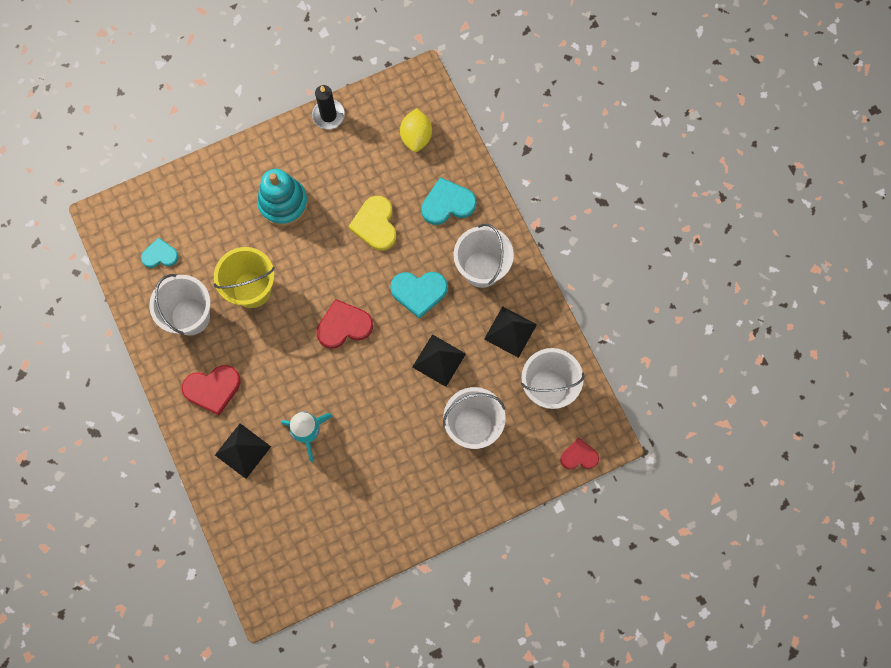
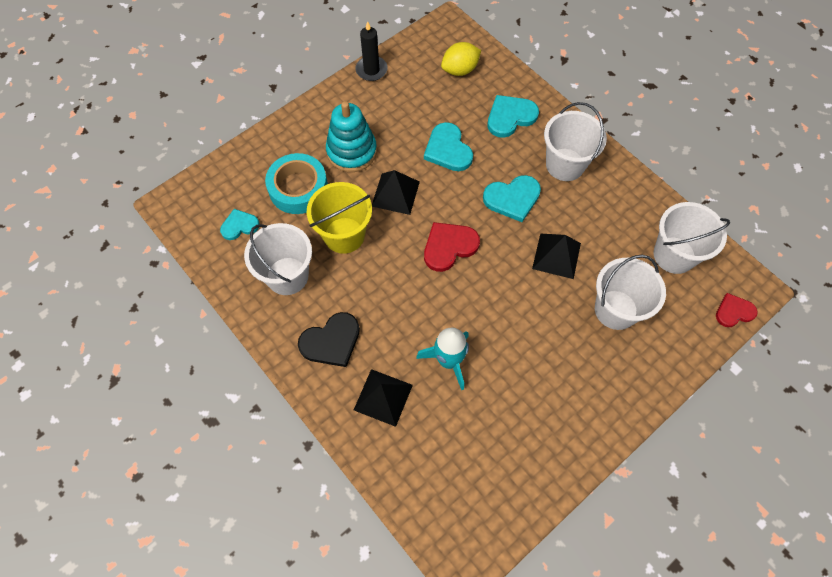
camera: 15 degrees left, 10 degrees down
(212, 389) = (331, 341): red heart -> black heart
(223, 230) = (298, 188): none -> turquoise tape
(375, 224) = (448, 150): yellow heart -> turquoise heart
(416, 137) = (460, 70): yellow lemon -> yellow lemon turned 75 degrees clockwise
(510, 331) = (615, 213): black pyramid -> black pyramid (395, 194)

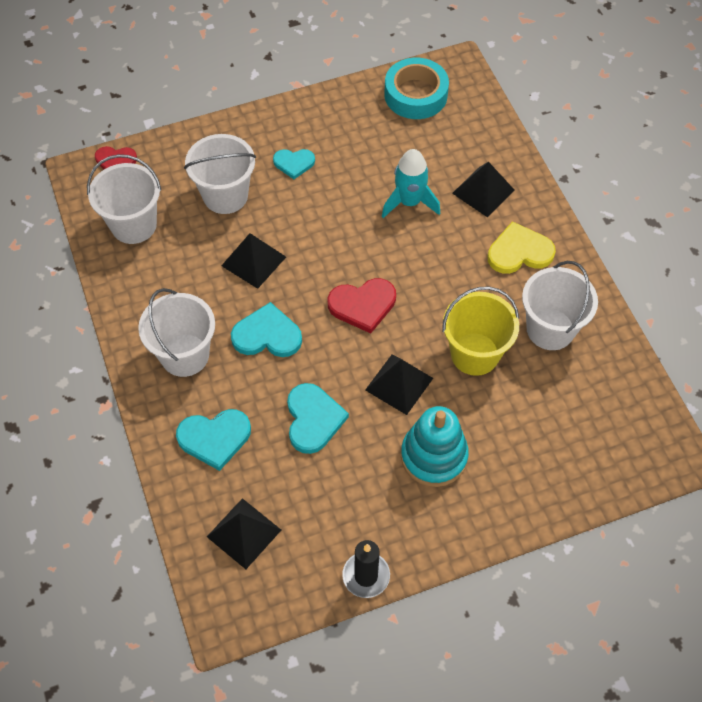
camera: 160 degrees left, 5 degrees down
(239, 226) = (594, 403): turquoise heart -> turquoise heart (294, 163)
(298, 188) = (514, 428): turquoise tape -> turquoise tape (415, 95)
(331, 341) = (519, 252): black heart -> yellow heart
(460, 70) = (244, 533): yellow lemon -> black pyramid

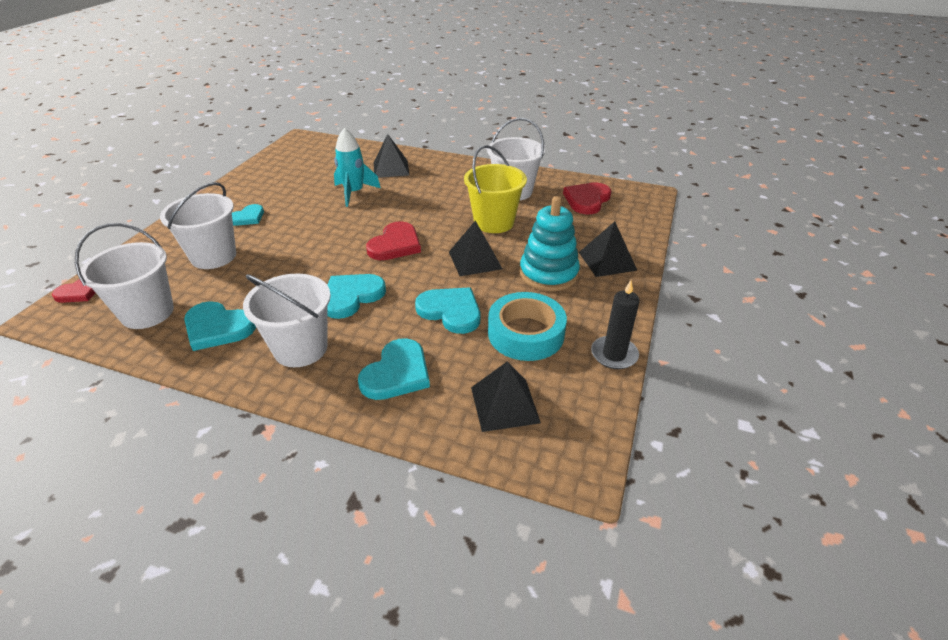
camera: 50 degrees left, 20 degrees down
(158, 283) = (218, 328): none -> turquoise heart
(253, 261) = (284, 271): black pyramid -> black pyramid (607, 261)
(415, 95) = (290, 157): turquoise tape -> turquoise tape (526, 334)
(519, 252) = (448, 177): yellow heart -> none
(602, 406) = (587, 200): none -> red heart

